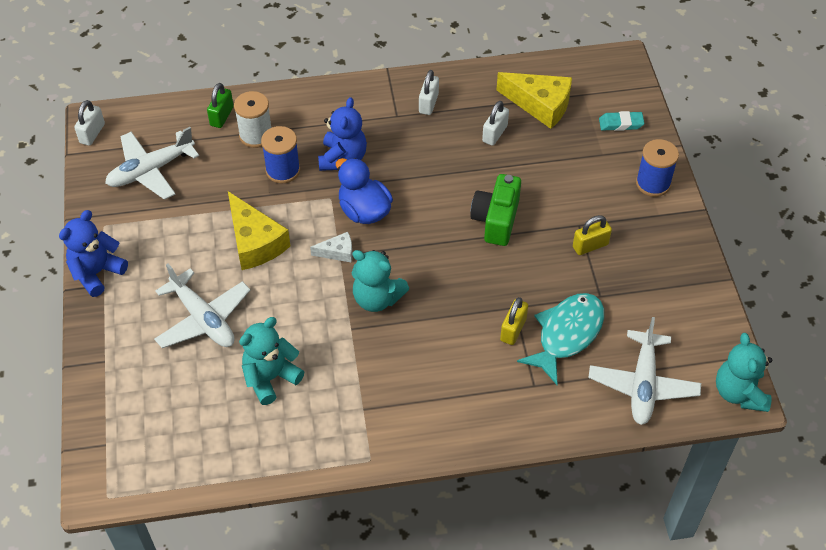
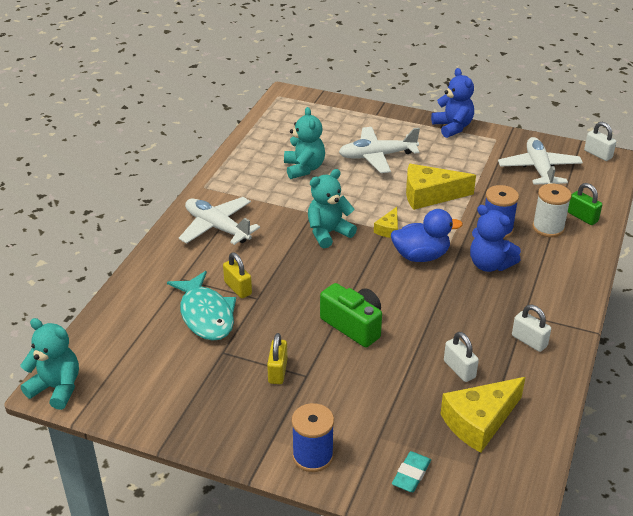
camera: 120 degrees right, 15 degrees down
(337, 252) = (388, 229): white cheese -> yellow cheese
(643, 384) = (123, 335): white plane -> white plane (217, 227)

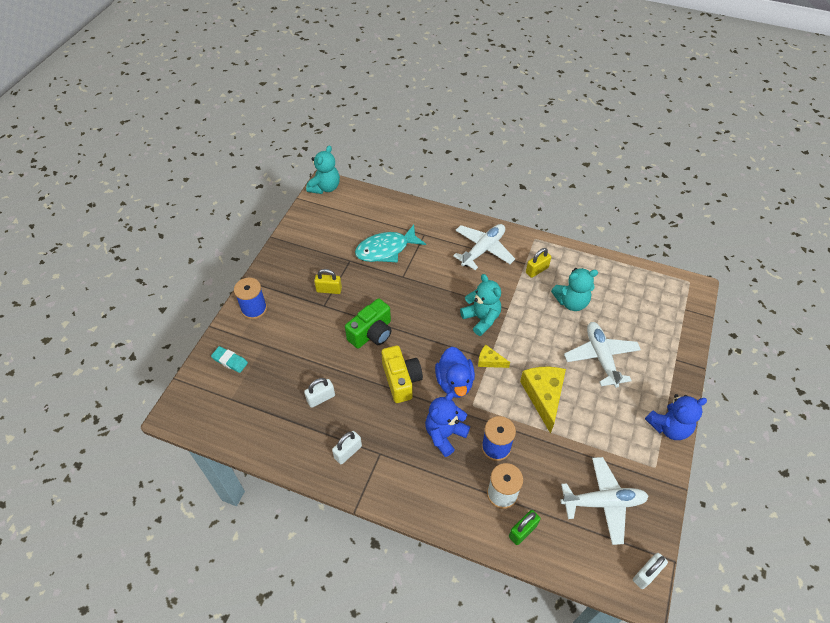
camera: 90 degrees right, 15 degrees up
(238, 288) = (413, 265): yellow padlock -> yellow padlock (537, 270)
(423, 298) = (401, 380): none -> yellow camera
(479, 421) = (268, 406): yellow cheese -> none

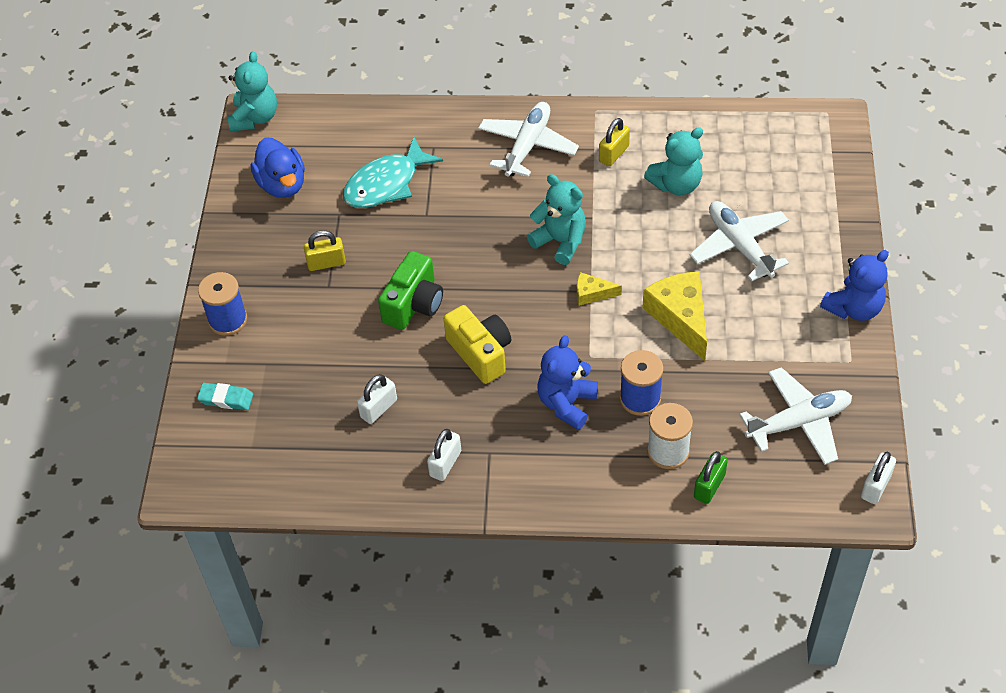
camera: 15 degrees left, 0 degrees up
(454, 382) = (555, 335): blue duck -> blue duck (282, 184)

